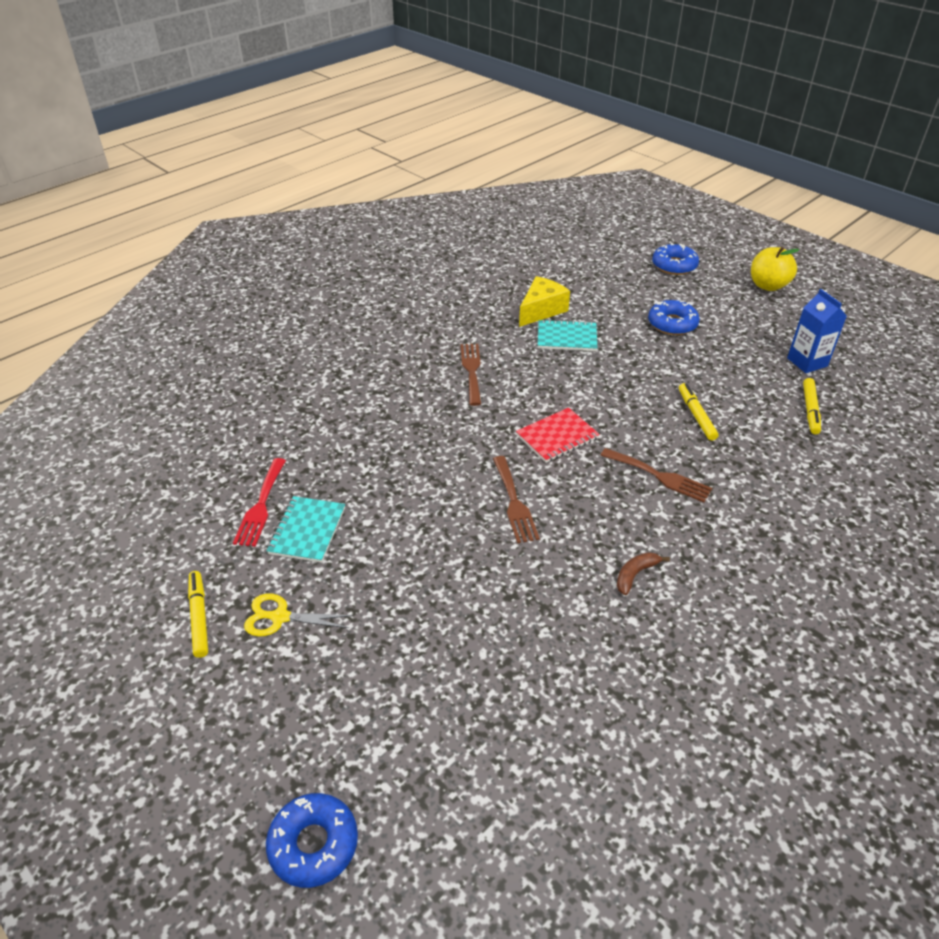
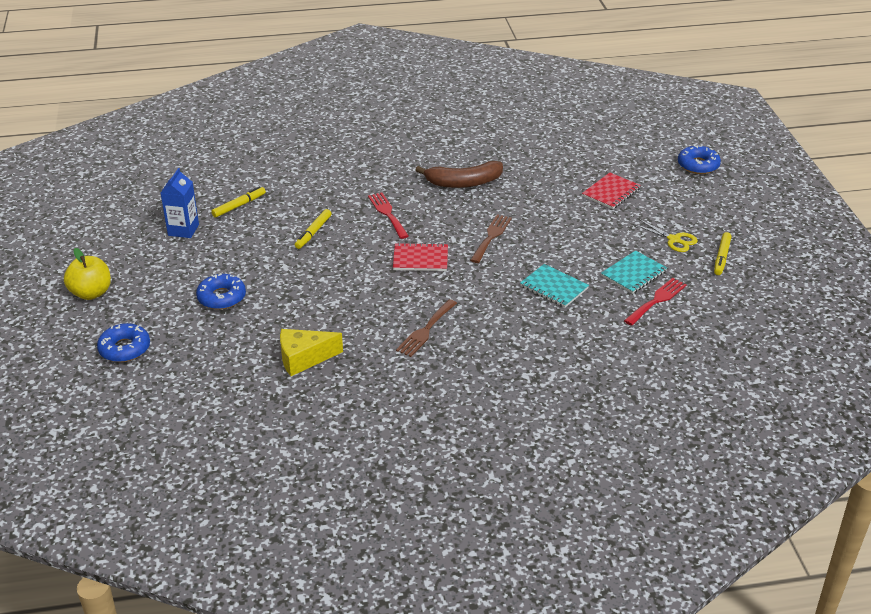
camera: 145 degrees left, 5 degrees down
(423, 671) = (611, 192): none -> red notebook
(567, 338) = (318, 324): turquoise notebook -> turquoise notebook (554, 287)
(635, 575) = (463, 182): brown banana -> brown banana, size x2.05
(660, 476) = (387, 213): brown fork -> red fork

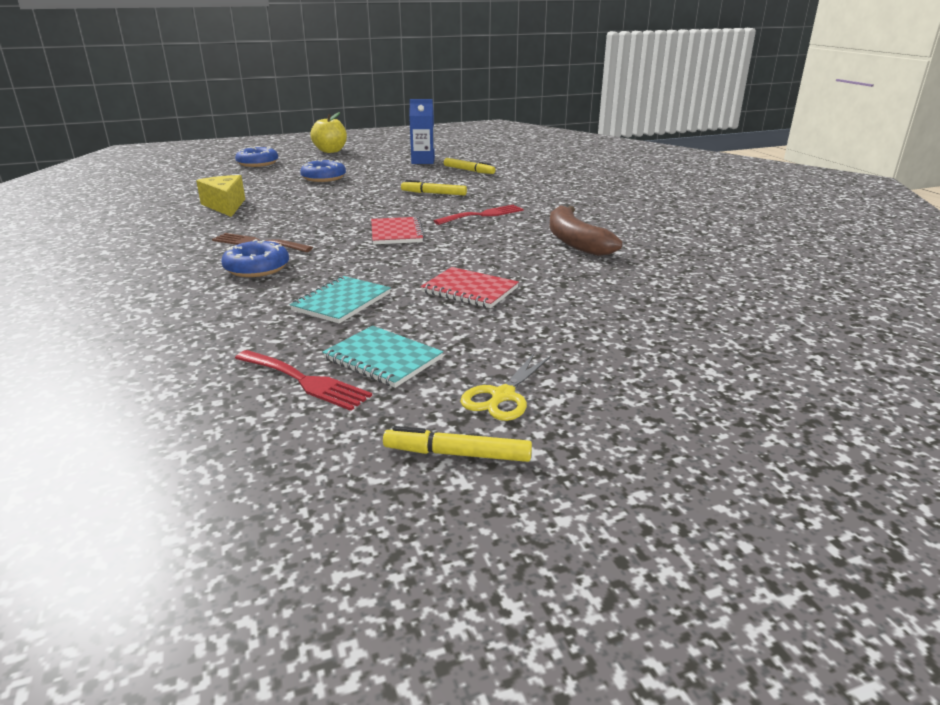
camera: 80 degrees right, 10 degrees down
(491, 236) = (456, 261): brown fork -> none
(611, 192) = (626, 333): red notebook -> red notebook (470, 290)
(698, 165) = (816, 423): blue donut -> blue donut (257, 268)

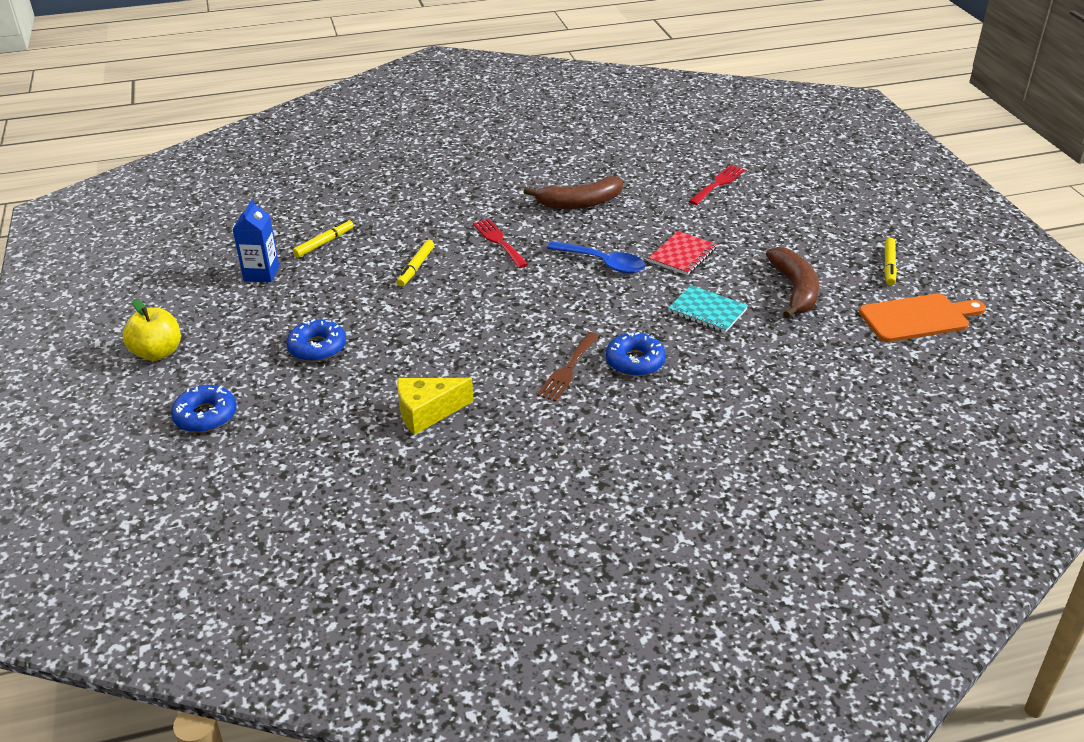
camera: 85 degrees left, 10 degrees up
(279, 470) = (918, 318): none -> orange cutting board
(305, 381) = (828, 317): red fork -> red fork (718, 184)
(383, 359) = (794, 290): turquoise notebook -> brown banana
(396, 233) = (546, 289): red notebook -> none
(447, 253) = (603, 263): none -> blue spoon
(503, 396) = (830, 250): yellow scissors -> none

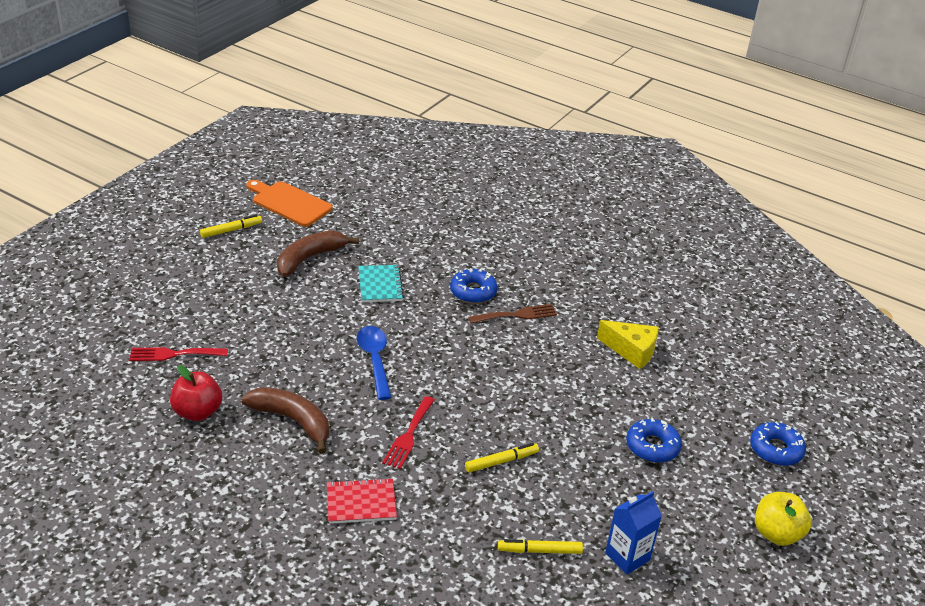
camera: 135 degrees left, 0 degrees up
(638, 173) = (198, 412): none -> red apple
(682, 255) = (318, 325): red notebook -> red notebook (361, 503)

